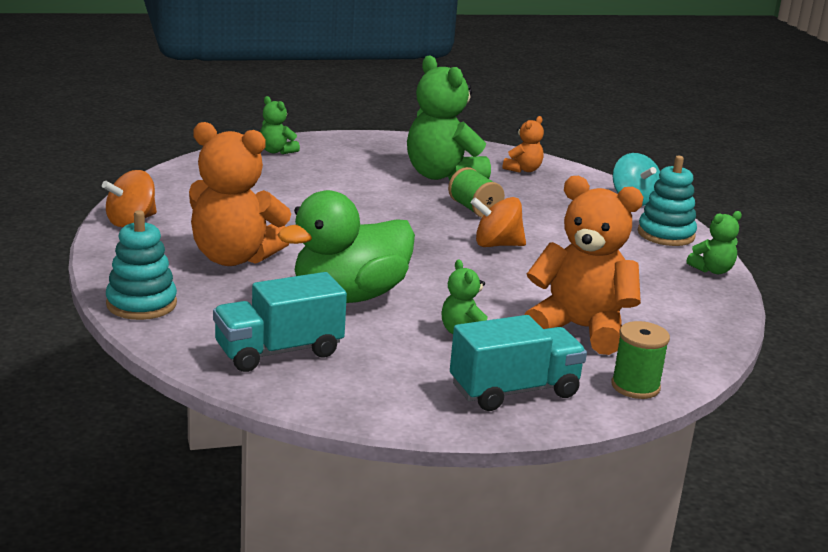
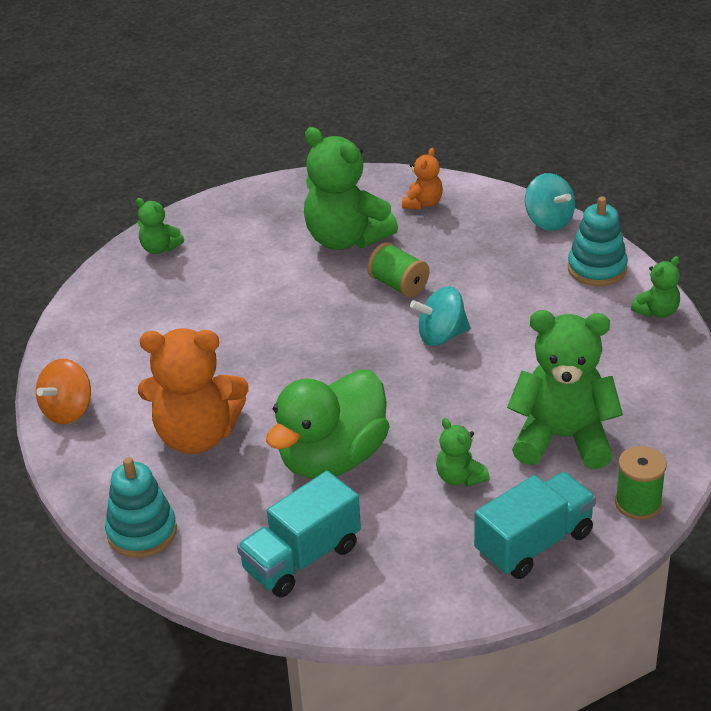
camera: 10 degrees left, 15 degrees up
(496, 245) = (441, 335): orange spinning top -> turquoise spinning top
(580, 329) = (563, 438): orange teddy bear -> green teddy bear

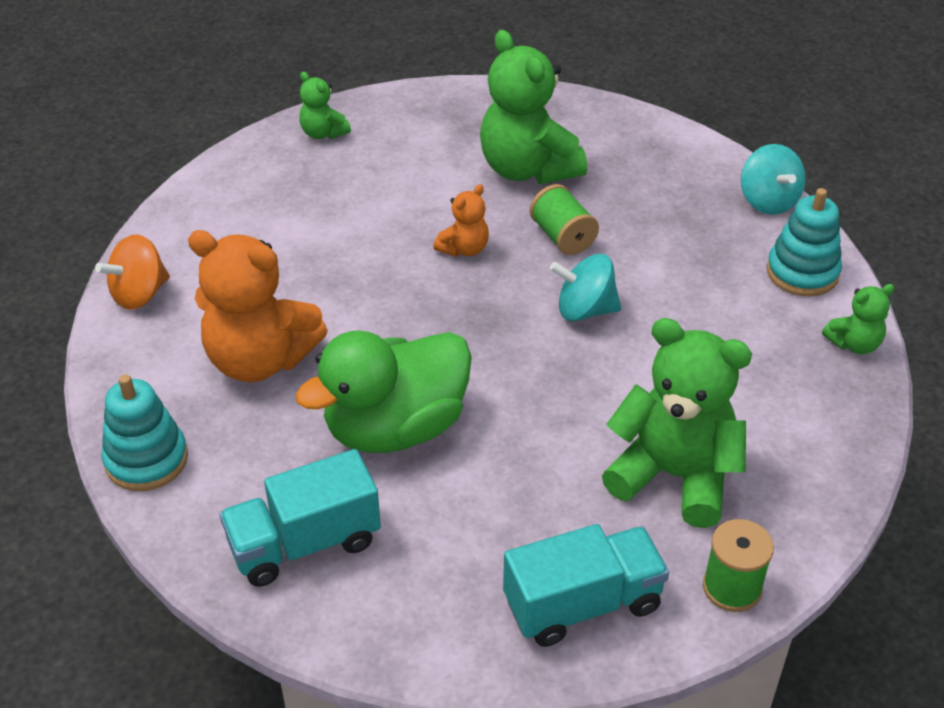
camera: 15 degrees right, 5 degrees up
(423, 203) = (632, 147): orange teddy bear -> orange teddy bear (464, 249)
(460, 477) = (530, 492): green teddy bear -> none

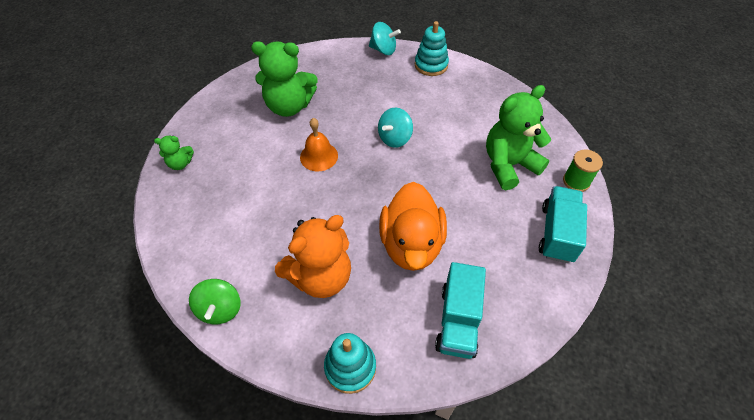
camera: 55 degrees left, 10 degrees up
(139, 294) = (220, 309): orange spinning top -> green spinning top
(395, 427) = (411, 244): green duck -> orange duck
(464, 249) = (319, 156): orange teddy bear -> orange bell
(562, 237) = (344, 120): green spool -> none
(854, 344) = (479, 75): green teddy bear -> none

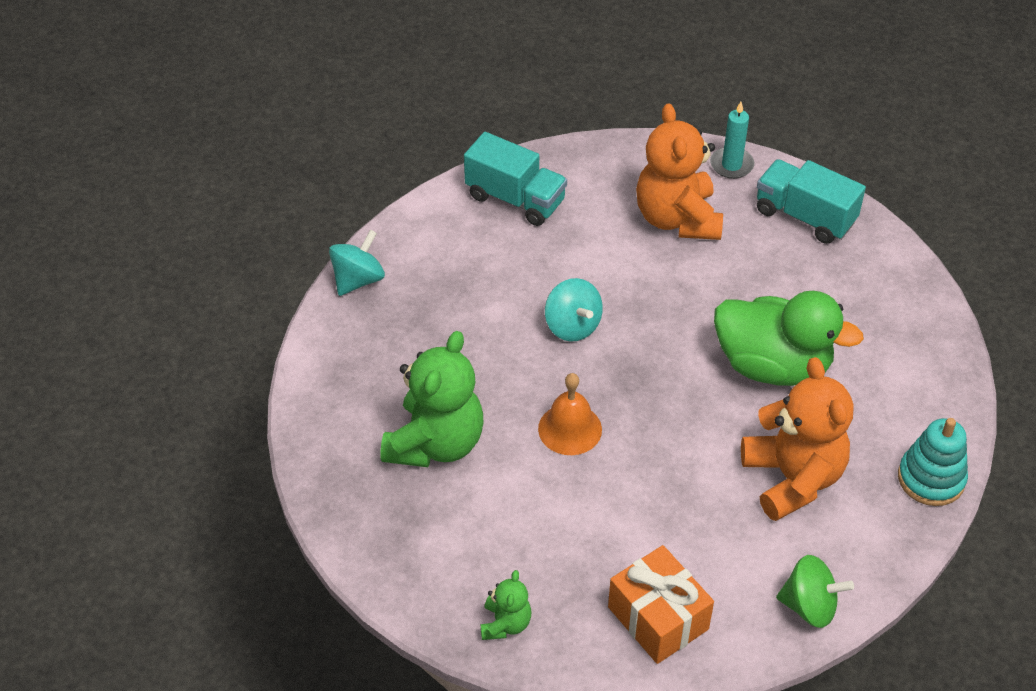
camera: 70 degrees left, 5 degrees down
(196, 229) = (658, 618): none -> orange gift
(411, 244) = (772, 365): orange duck -> green duck
(431, 65) = (429, 232): turquoise stacking toy -> none
(458, 321) = (897, 355): turquoise truck -> turquoise truck (515, 199)
(509, 165) = (677, 219): green teddy bear -> orange teddy bear
(576, 181) = (731, 165): green spool -> turquoise candle

